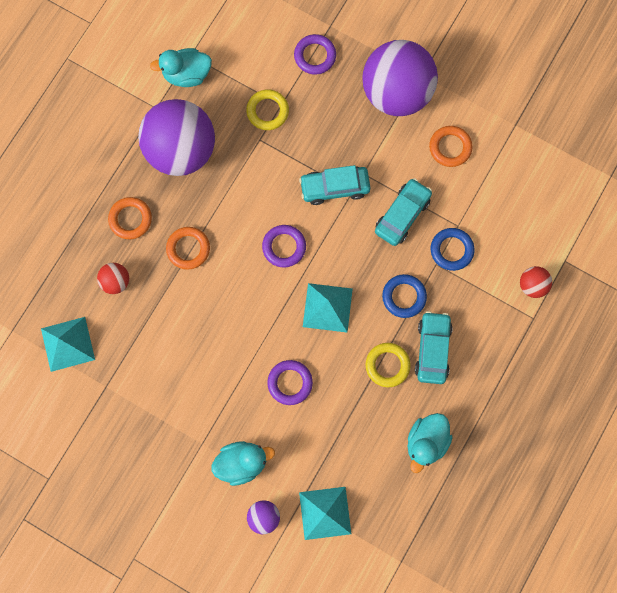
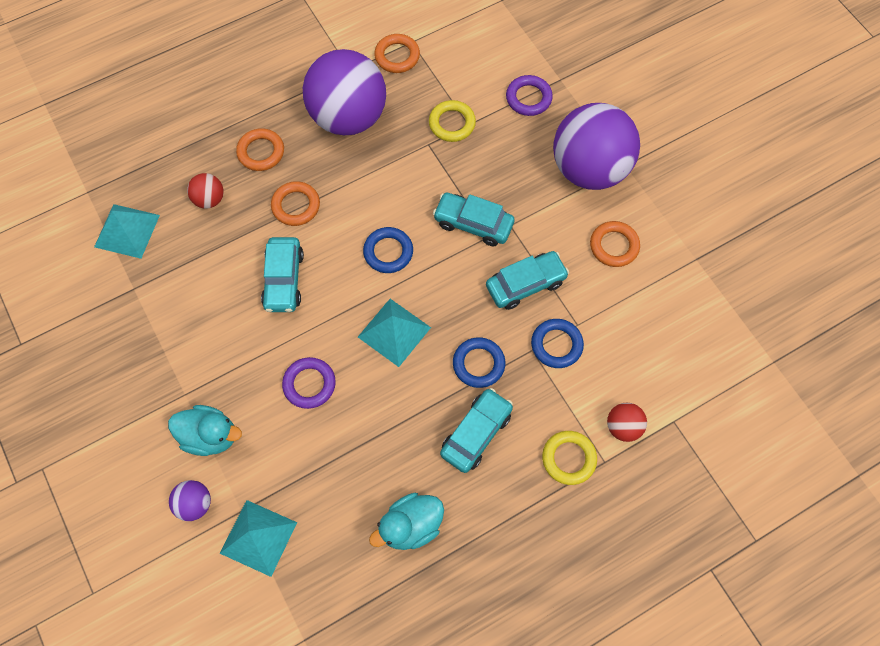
camera: 30 degrees right, 10 degrees down
(187, 75) = (397, 56): turquoise duck -> orange ring
(218, 314) = (284, 280): none -> turquoise car
(284, 247) = (388, 252): purple ring -> blue ring
(387, 365) = (419, 423): yellow ring -> yellow ring (568, 458)

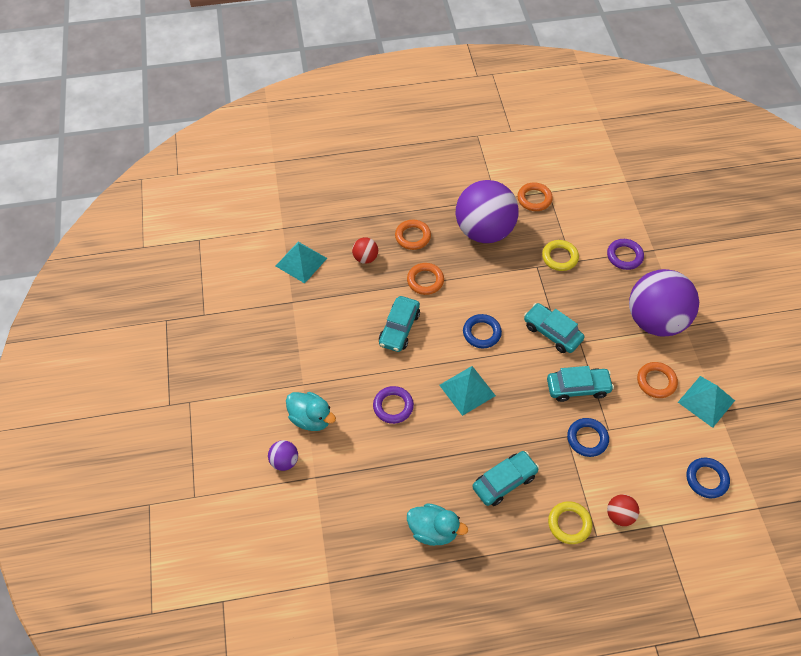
camera: 20 degrees right, 10 degrees down
(258, 537) = (321, 500): turquoise pyramid -> turquoise pyramid (706, 401)
(411, 526) = (433, 530): turquoise duck -> turquoise duck turned 150 degrees counterclockwise
(478, 364) = (522, 433): blue ring -> blue ring (706, 479)

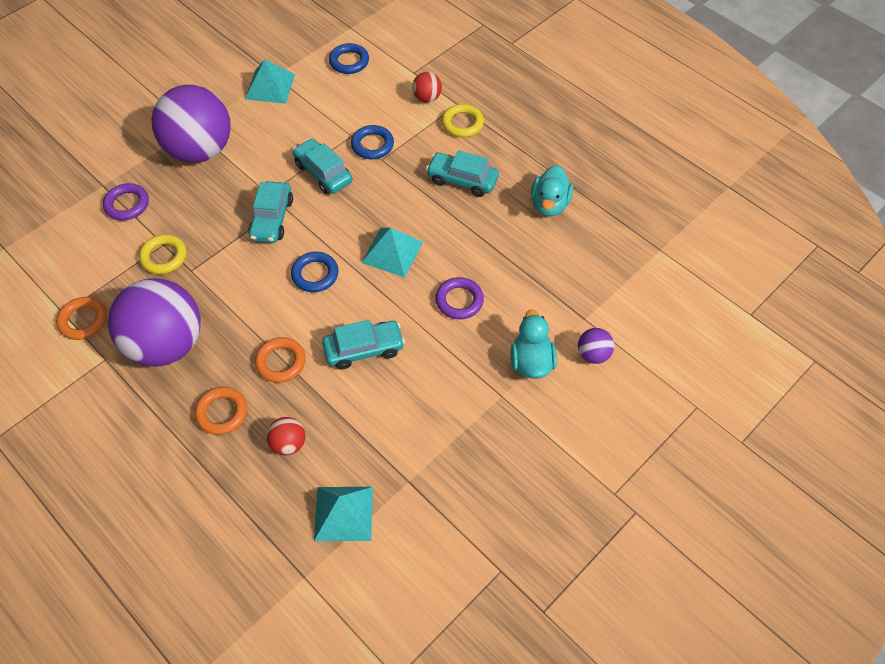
camera: 125 degrees left, 0 degrees up
(433, 530) = (549, 204): turquoise duck -> turquoise duck turned 150 degrees counterclockwise
(656, 381) = (274, 124): orange ring -> none

